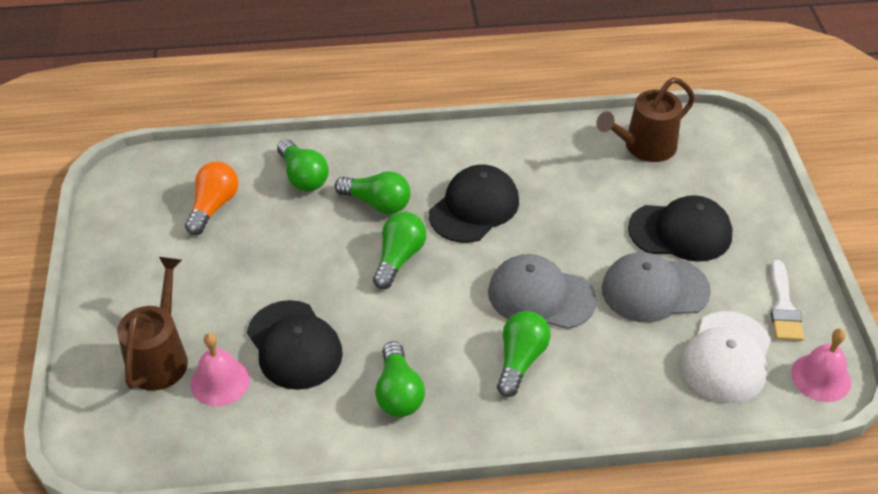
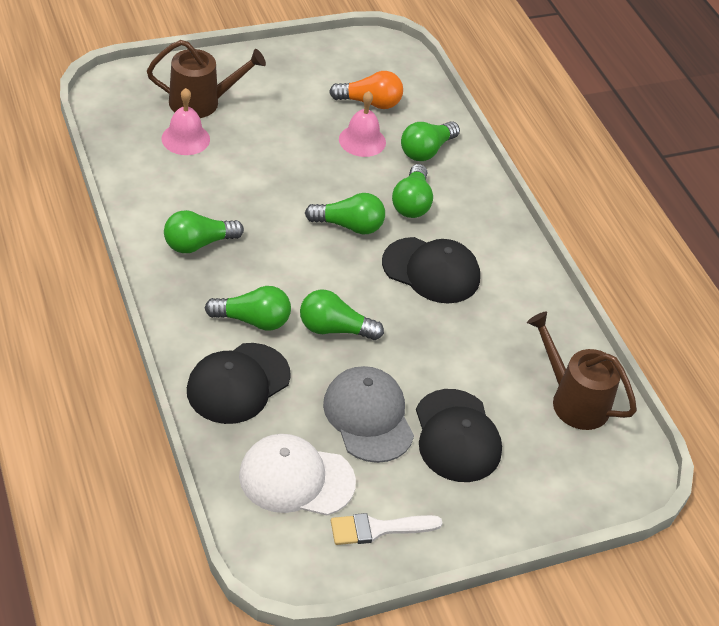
camera: 70 degrees right, 0 degrees up
(294, 345) = (232, 174): black cap -> black cap (238, 383)
(541, 296) = (334, 329): grey cap -> green light bulb
(821, 377) = (290, 561): pink bell -> pink bell (362, 140)

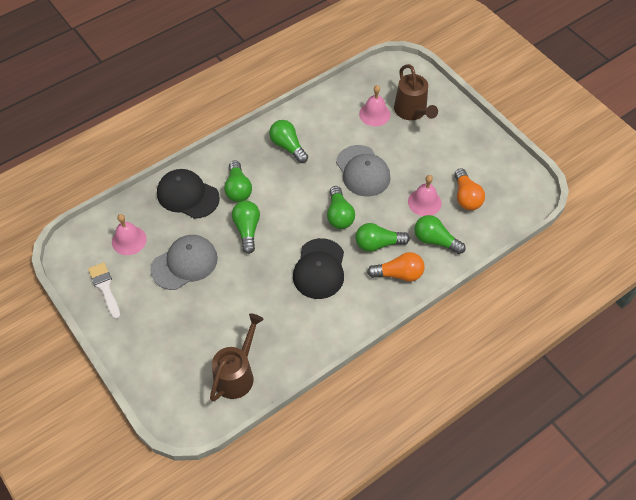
camera: 80 degrees right, 10 degrees up
(283, 181) = (362, 171): none -> grey cap
(296, 478) = (129, 240): white cap -> pink bell
(456, 436) = (185, 313): black cap -> none
(466, 198) = (399, 274): none -> orange light bulb

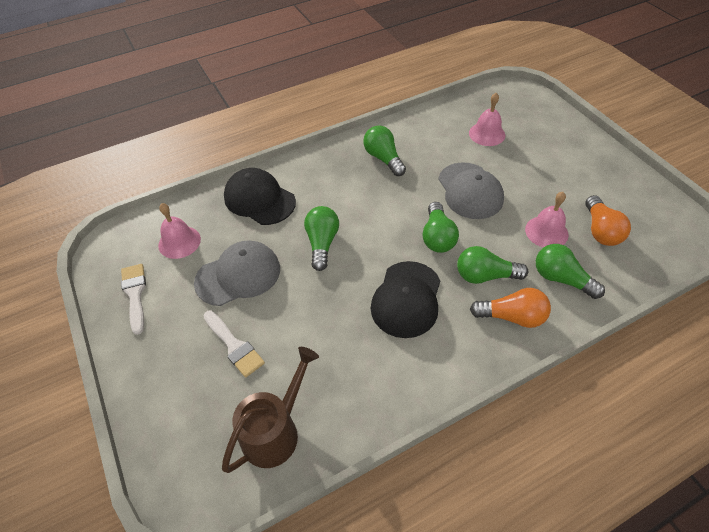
camera: 10 degrees right, 5 degrees down
(194, 319) = (234, 346): none -> white brush
(238, 189) = (319, 197): green light bulb -> none
(412, 112) = (531, 135): brown watering can -> none

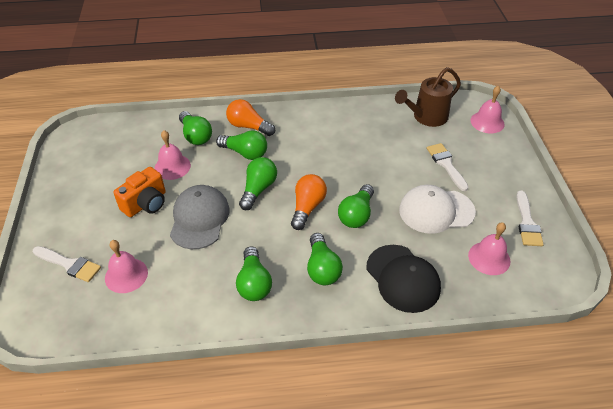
camera: 160 degrees left, 5 degrees down
(177, 457) = (487, 122): none -> pink bell
(238, 275) = (436, 211): grey cap -> white cap
(333, 185) = (322, 268): none -> green light bulb
(406, 299) = (311, 156): black cap -> none
(531, 188) = (146, 203): none -> orange camera
(537, 127) = (69, 264): none -> white brush
(600, 230) = (133, 155): orange light bulb -> orange light bulb (307, 207)

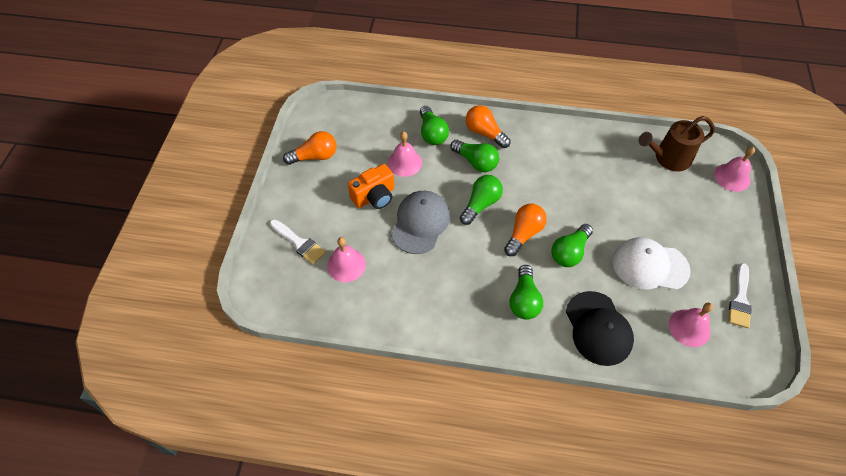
camera: 15 degrees right, 10 degrees up
(75, 178) = (315, 156): none -> orange light bulb
(254, 283) = (458, 300): green light bulb -> none
(446, 164) = (674, 217): white brush -> none

